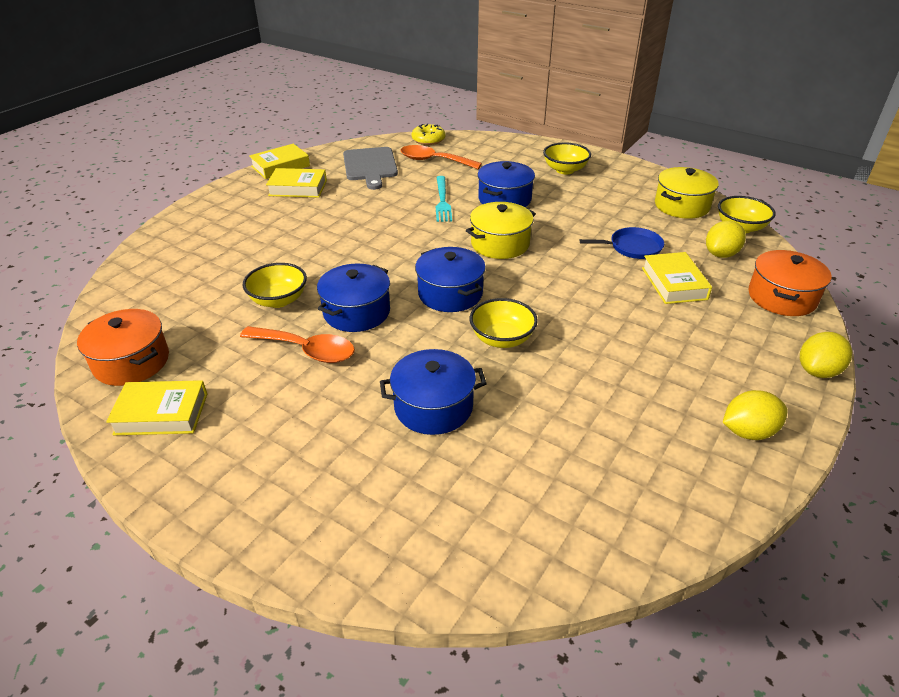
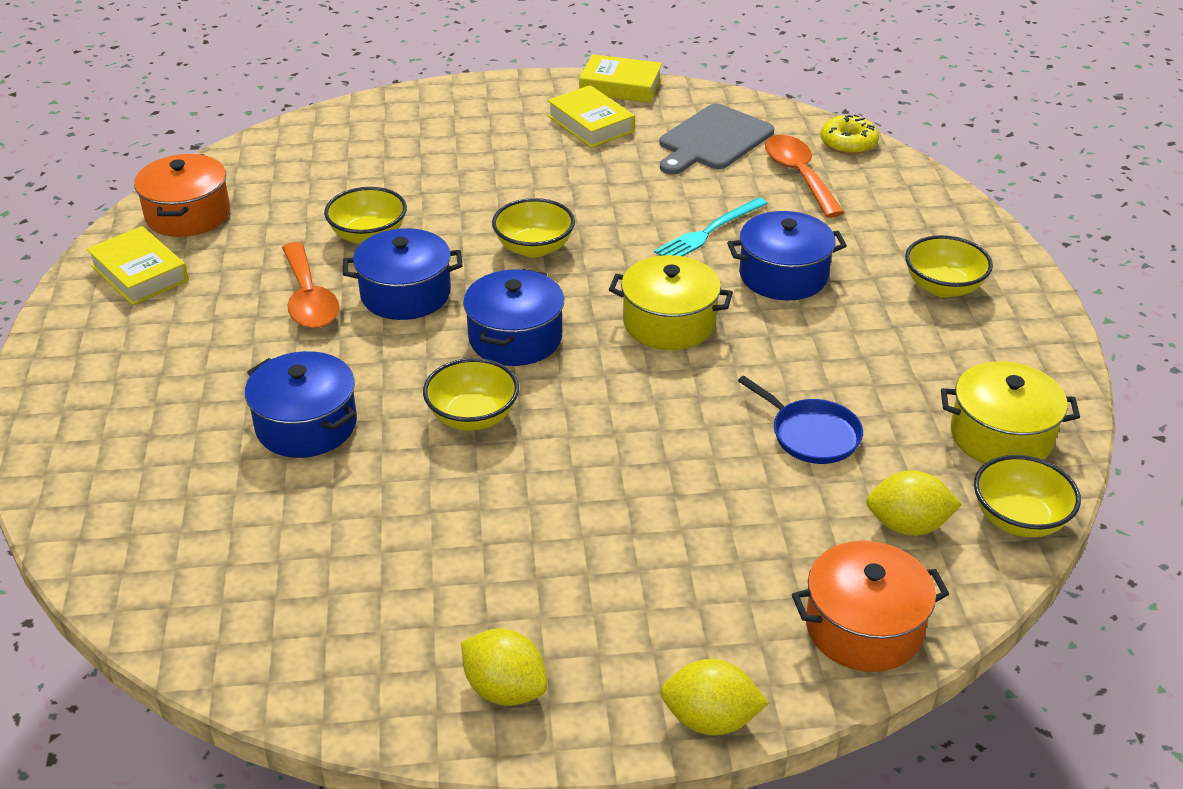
camera: 50 degrees right, 0 degrees up
(379, 252) = (534, 248): none -> yellow bowl
(674, 283) = (767, 508): yellow book -> none

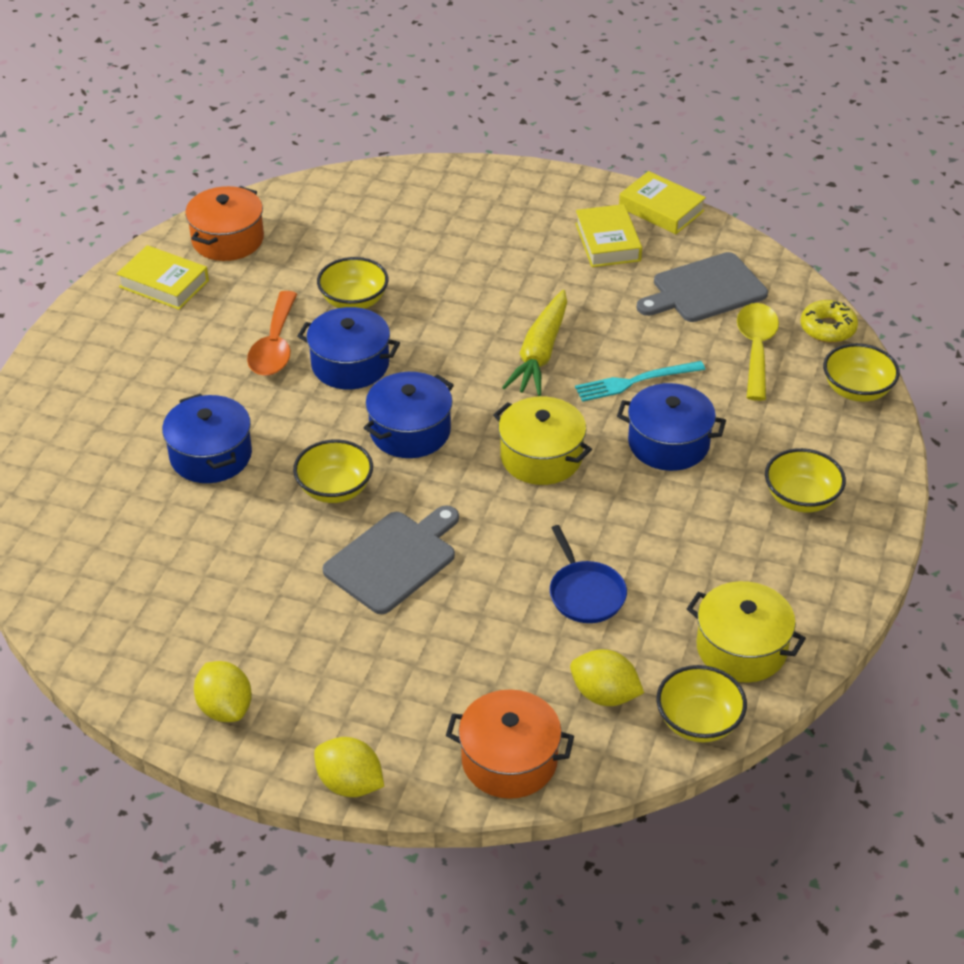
camera: 25 degrees right, 5 degrees up
(140, 273) = (164, 284): yellow book -> yellow book turned 45 degrees counterclockwise
(534, 248) = (478, 353): yellow bowl -> yellow bowl (857, 390)
(587, 466) = (393, 559): none -> grey cutting board
(597, 232) = (540, 353): none -> yellow carrot
(799, 175) = (756, 349): orange spoon -> yellow spoon

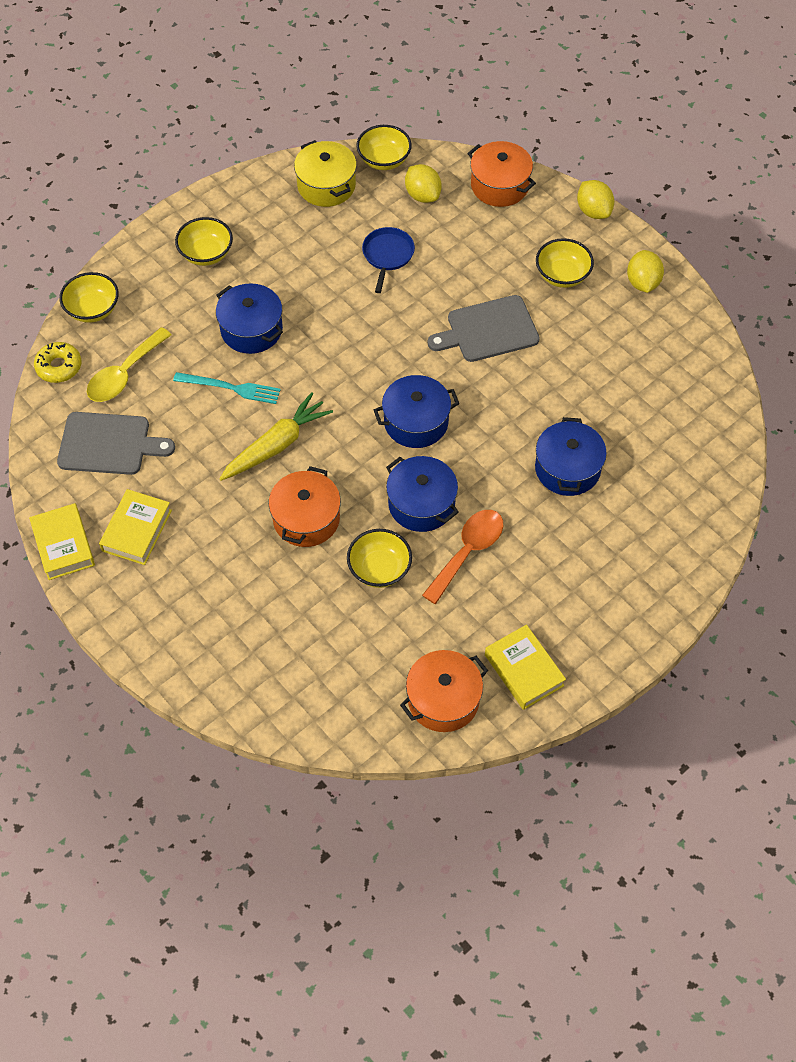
camera: 150 degrees left, 15 degrees up
(335, 489) = (496, 399): yellow bowl -> yellow bowl (562, 275)
(457, 309) = (306, 519): none -> orange pot
(541, 457) = (342, 359): yellow pot -> none

